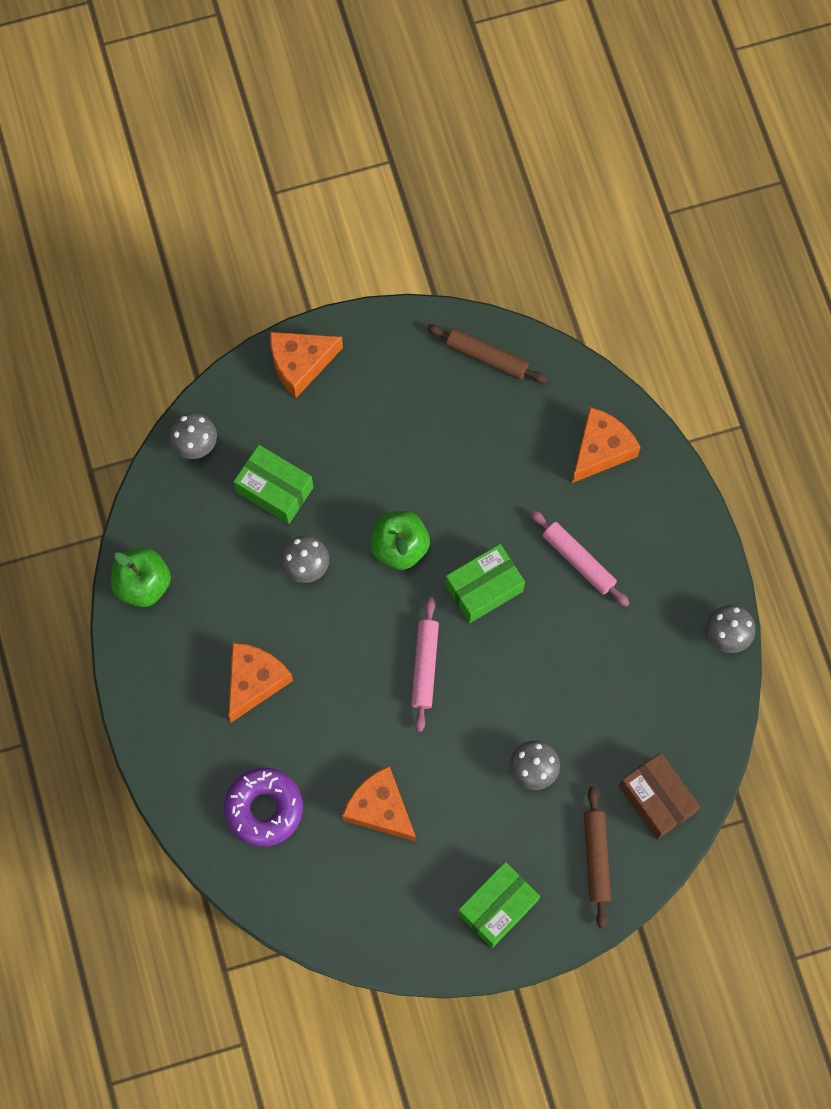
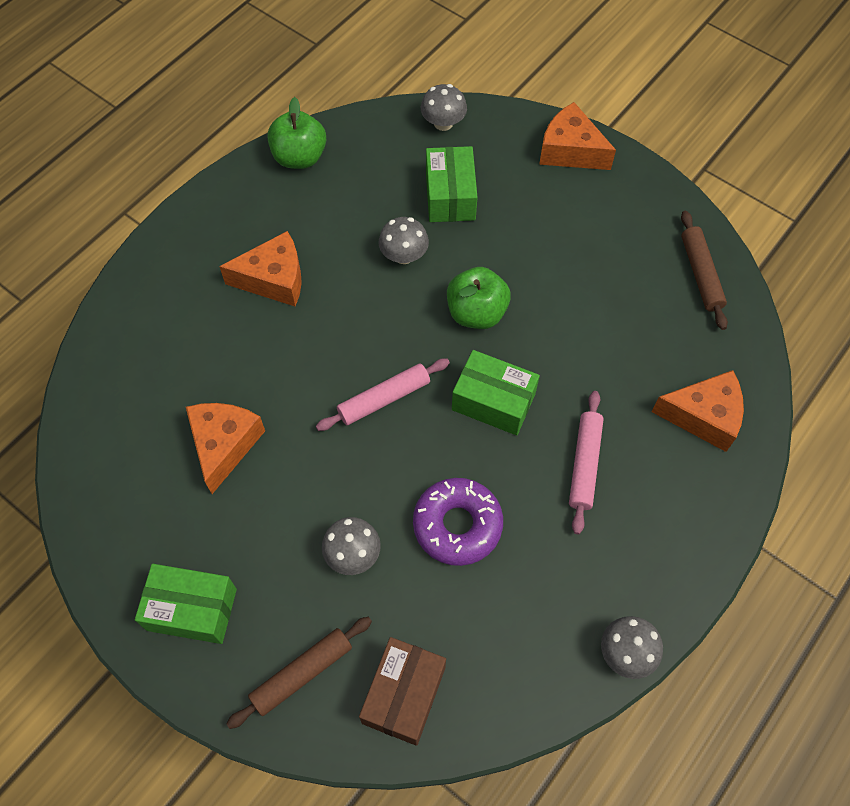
camera: 55 degrees right, 10 degrees down
(264, 808) = (163, 354): purple donut -> purple donut (457, 525)

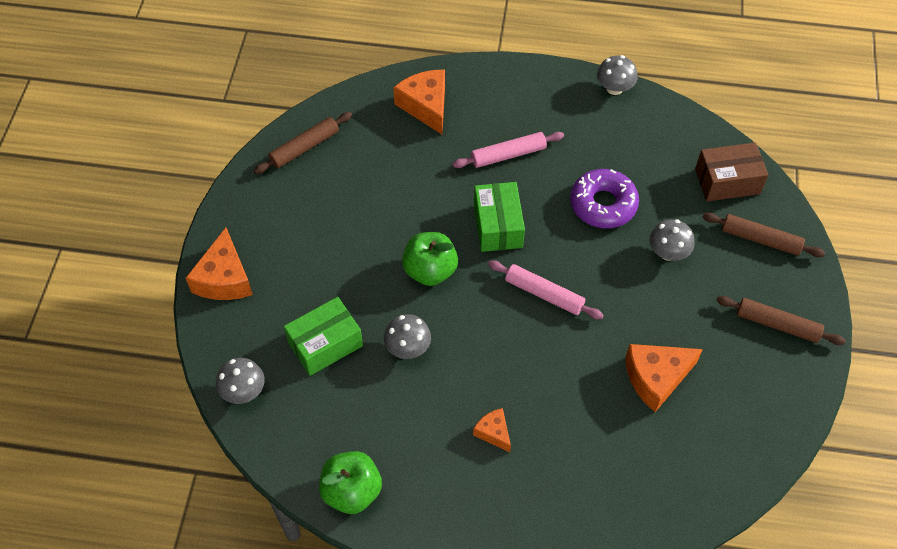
camera: 120 degrees left, 5 degrees down
(192, 609) = (777, 324): green box -> brown rolling pin
(274, 279) = (493, 432): orange cheese -> orange cheese, size x0.55

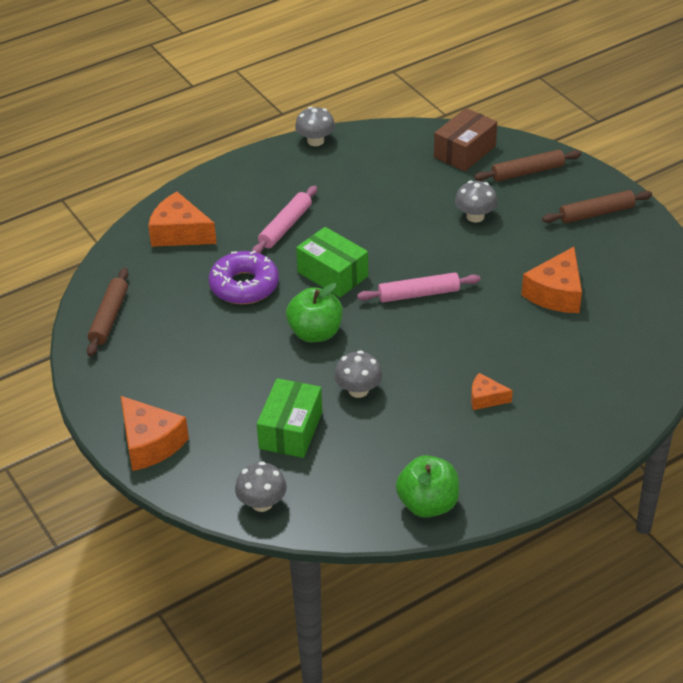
camera: 40 degrees left, 15 degrees down
(603, 204) = (394, 215): purple donut -> purple donut (244, 286)

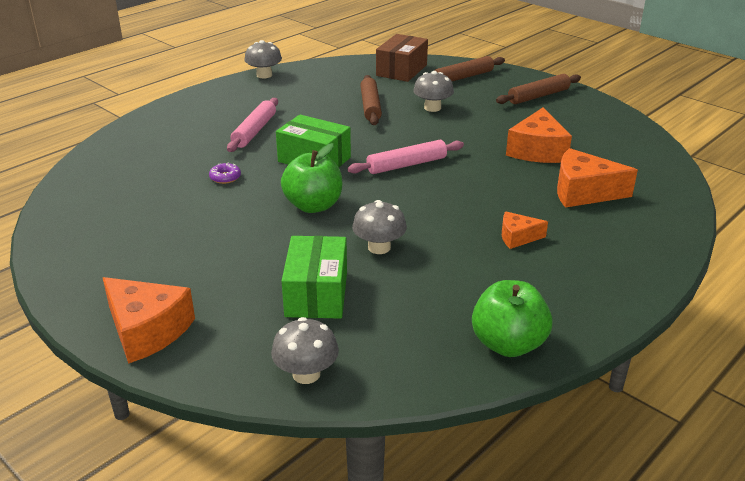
camera: 15 degrees left, 10 degrees down
(109, 317) = (78, 219): brown rolling pin -> brown rolling pin (370, 106)
(180, 233) = (147, 146): orange cheese -> orange cheese (583, 192)
(244, 286) = (225, 177): purple donut -> purple donut, size x0.43

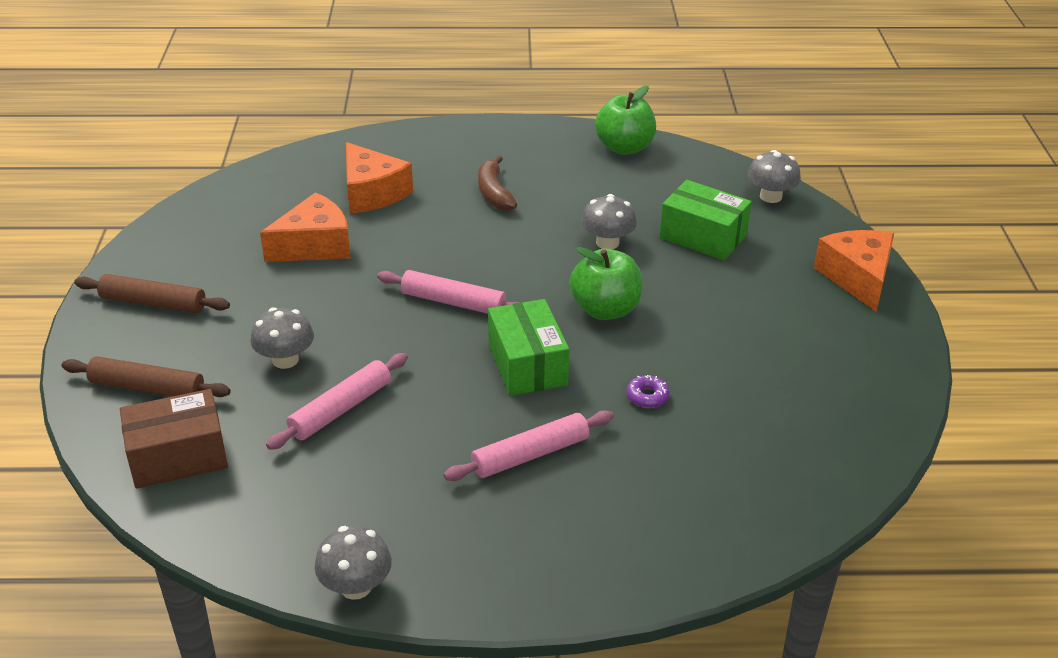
camera: 135 degrees left, 5 degrees up
(317, 294) = (703, 236): green box -> green box turned 75 degrees clockwise
(370, 106) = (341, 409): brown rolling pin -> pink rolling pin
(517, 237) = (494, 193): orange cheese -> brown banana

